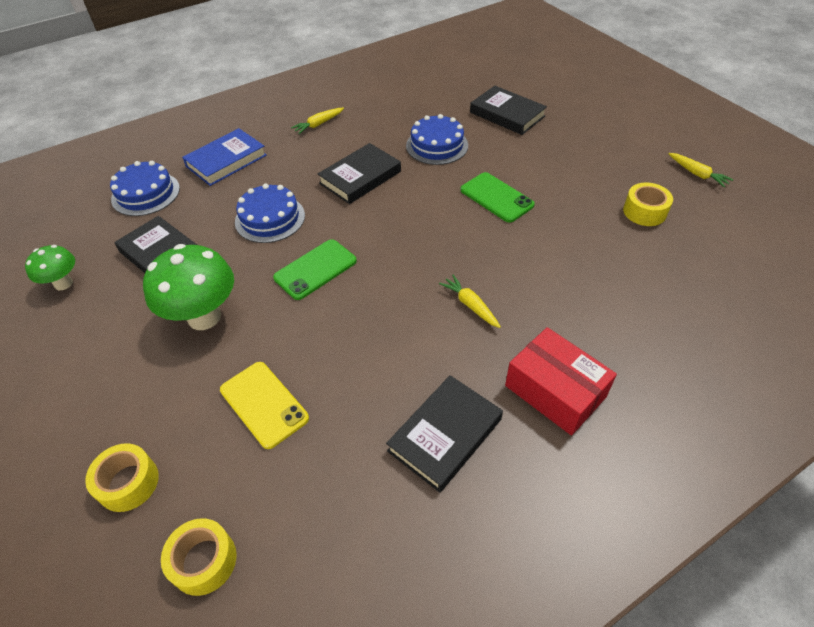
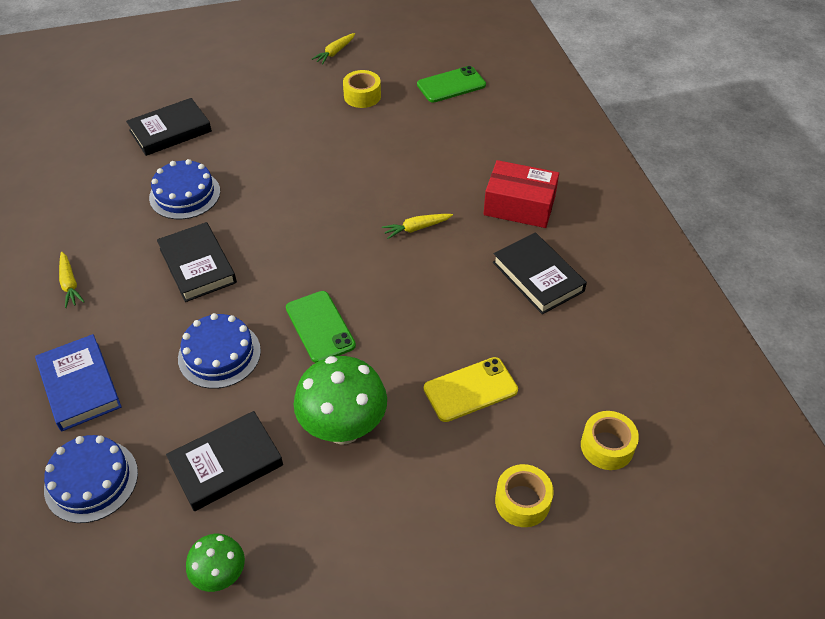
camera: 75 degrees left, 0 degrees up
(496, 197) = (292, 175): green phone -> green phone (451, 85)
(555, 391) = (519, 206): red box -> red box turned 45 degrees clockwise
(697, 174) = (335, 52): yellow carrot -> yellow carrot turned 150 degrees clockwise

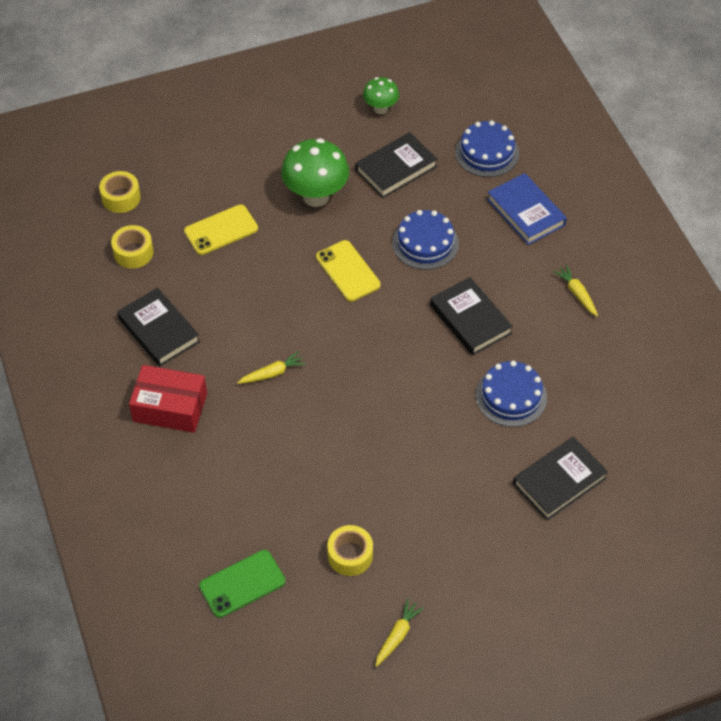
camera: 175 degrees right, 5 degrees up
(320, 327) = (348, 271): green phone -> yellow phone
(522, 501) = (186, 160): yellow tape -> yellow tape (133, 252)

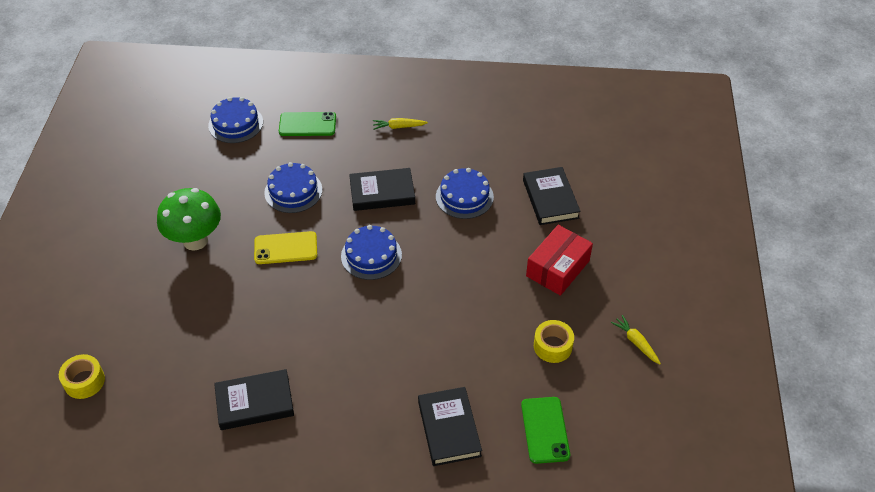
camera: 65 degrees left, 5 degrees down
(133, 252) = (154, 393): yellow tape -> none
(170, 407) = (342, 422): red box -> red box (557, 268)
(221, 230) = (180, 318): yellow phone -> none
(272, 373) = (353, 335): yellow carrot -> none
(379, 346) = (371, 255): none -> blue cake
(380, 109) = (140, 167): green mushroom -> none
(396, 168) = (208, 181): black book -> black book (449, 429)
(526, 212) = (307, 124): blue book -> green phone

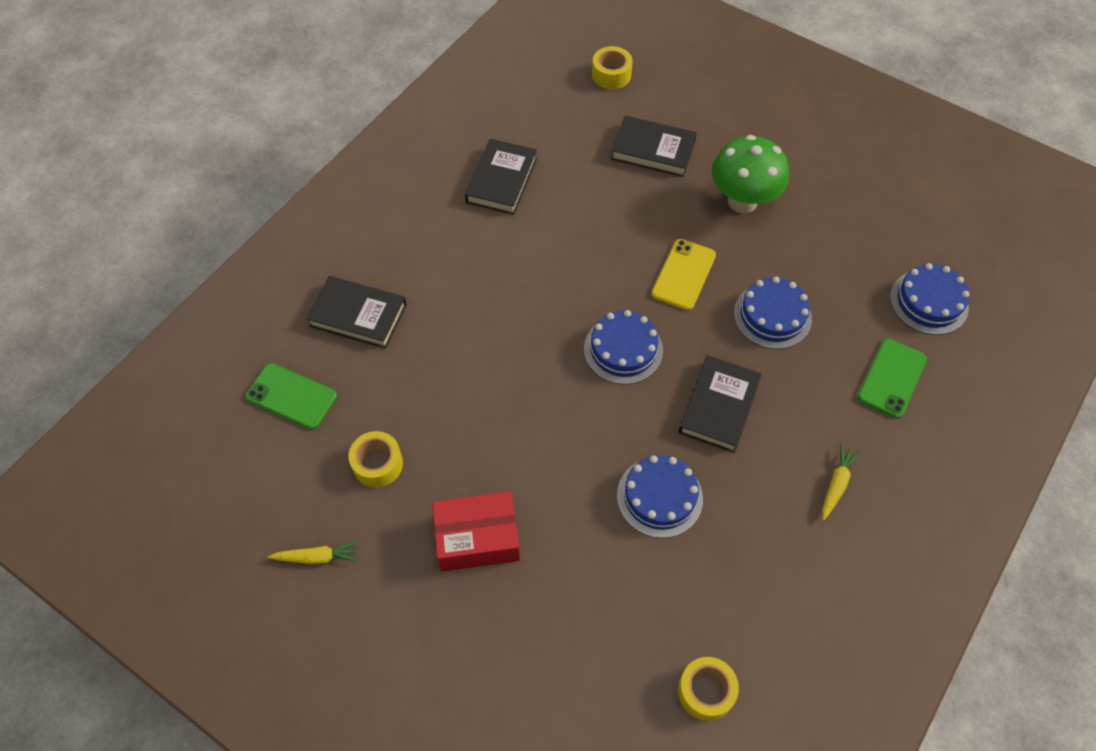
camera: 120 degrees right, 10 degrees up
(550, 199) = (594, 603): black book -> black book (653, 150)
(557, 268) = (477, 538): red box -> red box turned 75 degrees counterclockwise
(558, 139) = (705, 691): none -> yellow tape

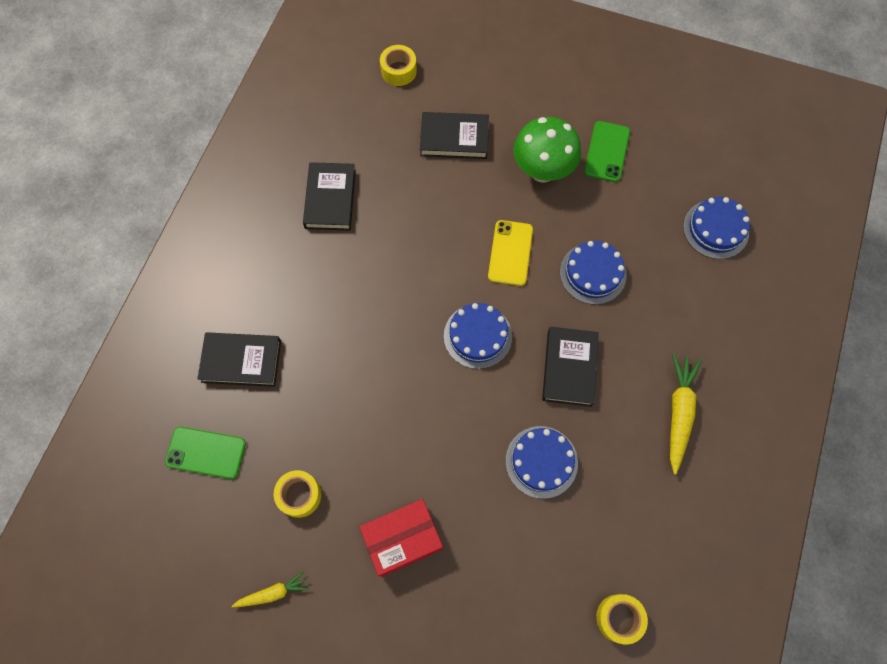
camera: 15 degrees left, 10 degrees up
(836, 484) = (679, 413): yellow carrot -> yellow carrot, size x1.70
(891, 378) = (701, 306): green phone -> green phone (606, 151)

